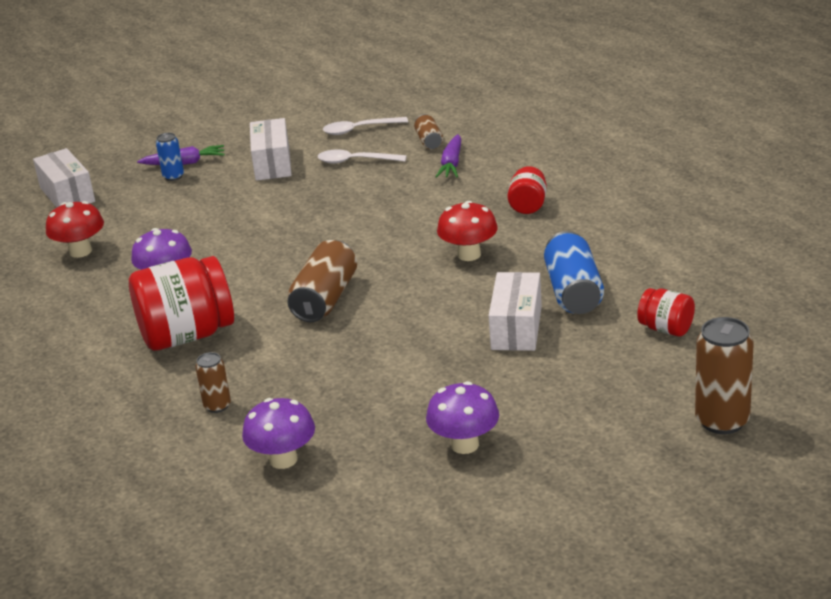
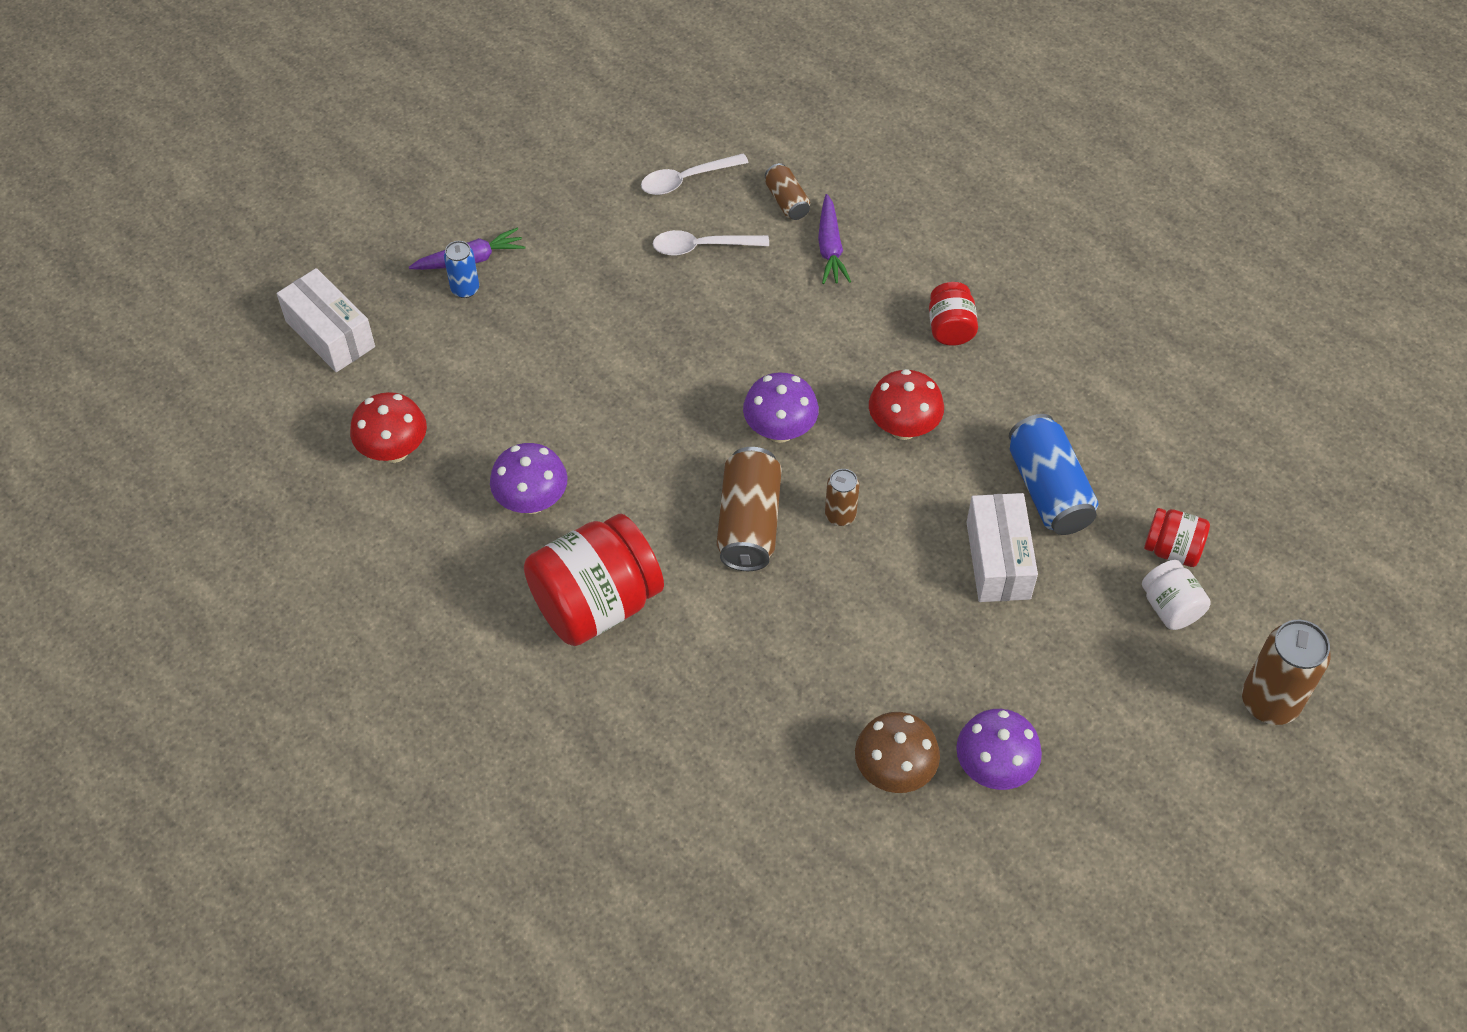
camera: 15 degrees left, 25 degrees up
(217, 406) = (679, 728): brown can -> brown can (840, 515)
(272, 163) = (592, 256): white box -> none
(283, 459) = (790, 813): purple mushroom -> purple mushroom (780, 430)
(380, 441) = (894, 771): none -> brown mushroom
(652, 361) = (1170, 607): none -> white jar

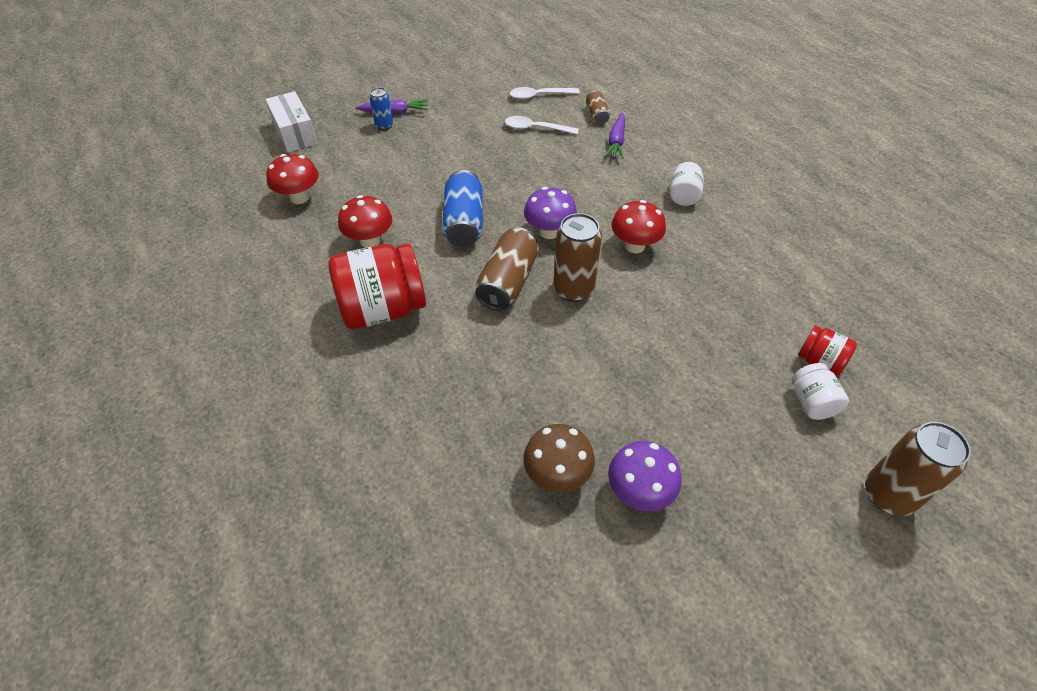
camera: 15 degrees right, 5 degrees down
(532, 501) = (370, 241): purple mushroom -> red mushroom
(840, 515) = (573, 289): brown can -> brown can, size x1.81
(950, 328) = (683, 196): red jar -> white jar
(998, 560) = (681, 341): white box -> none
(1048, 490) = (730, 303): blue can -> blue can (464, 222)

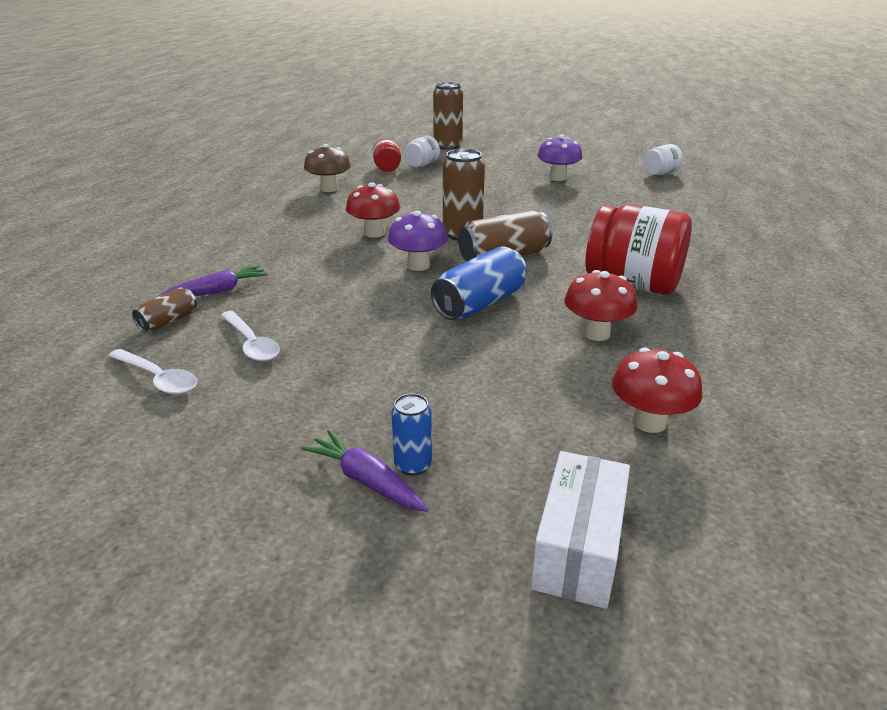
camera: 135 degrees left, 20 degrees down
(557, 474) = (593, 193): brown mushroom -> brown mushroom (329, 189)
(683, 196) = (274, 237): white jar -> white jar (660, 173)

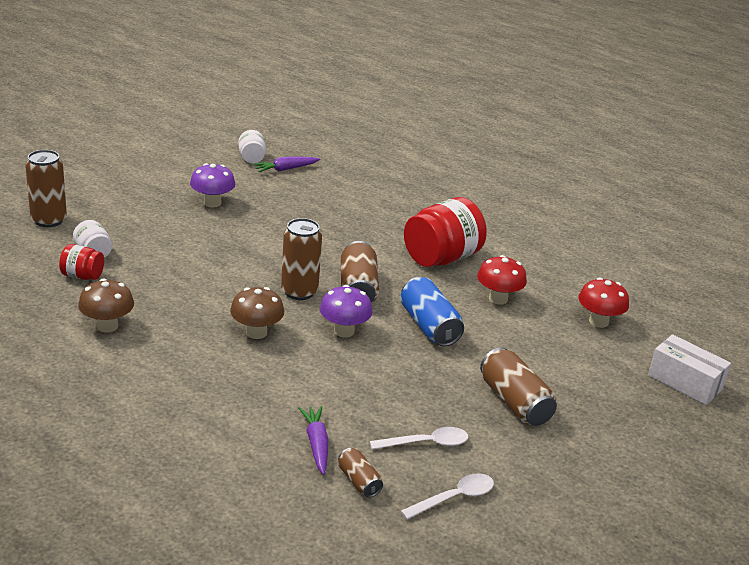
camera: 70 degrees left, 0 degrees up
(366, 480) = (611, 431): purple carrot -> purple carrot (285, 169)
(374, 233) = (256, 332): red mushroom -> brown mushroom
(374, 385) = (515, 402): none -> brown can
(413, 465) = (604, 411): blue can -> none

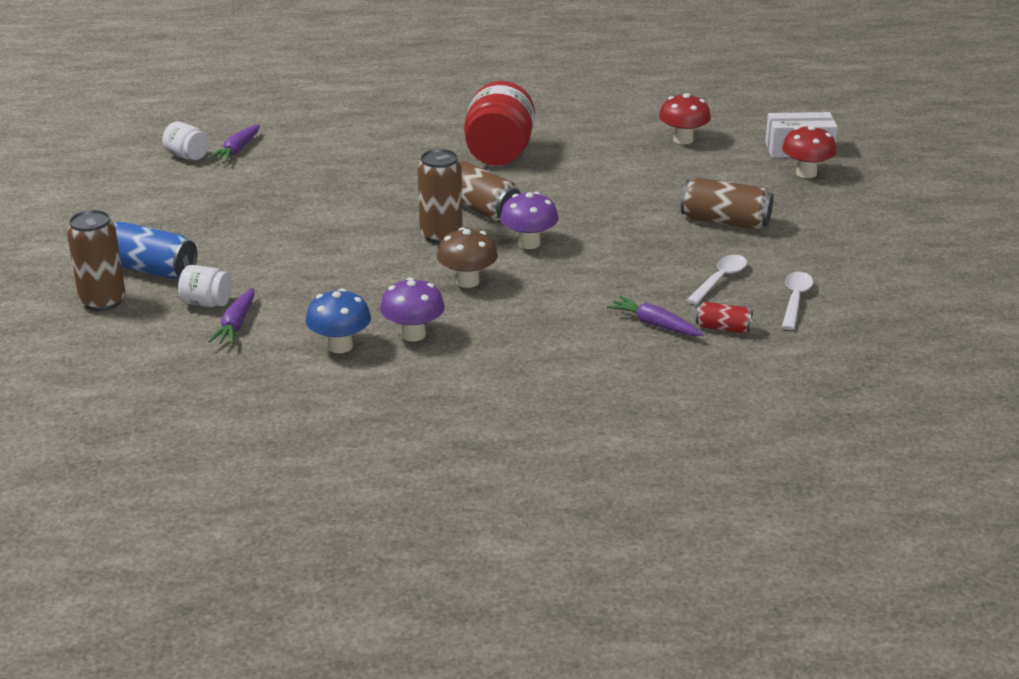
camera: 40 degrees left, 0 degrees up
(82, 276) = (236, 325): red jar -> purple carrot
(107, 326) = (340, 346): brown mushroom -> blue mushroom
(212, 203) = (228, 209): purple mushroom -> purple mushroom (413, 334)
(359, 481) = (723, 328): brown can -> red can
(429, 326) = (580, 205): blue can -> blue can (150, 269)
(498, 299) = (591, 161): red mushroom -> red mushroom (806, 173)

